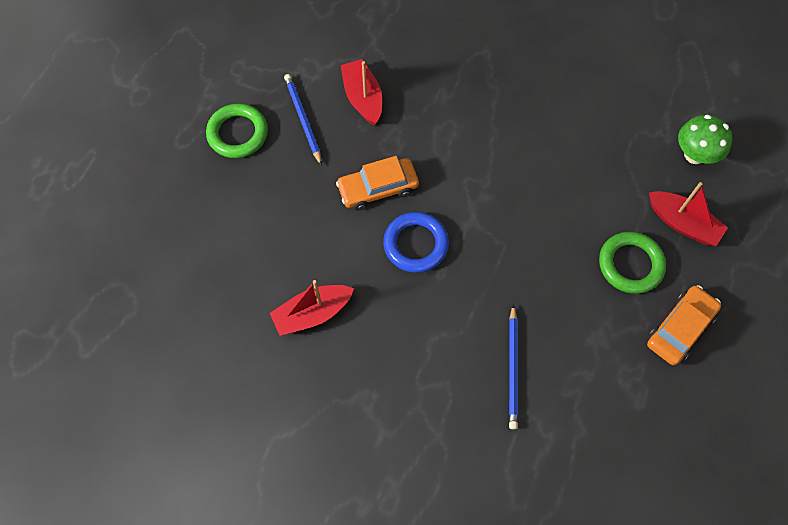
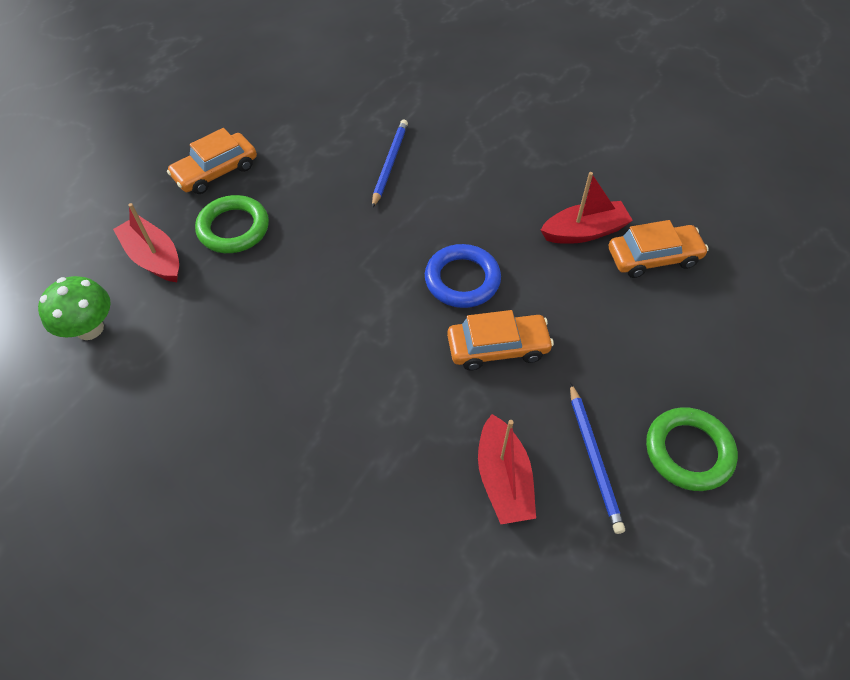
camera: 170 degrees left, 10 degrees down
(250, 294) = (653, 257): none -> orange car

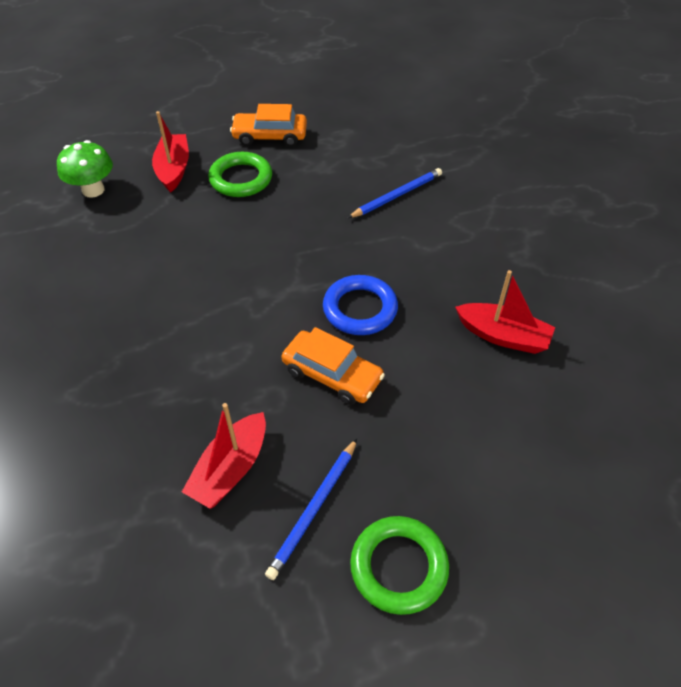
camera: 40 degrees right, 5 degrees down
(653, 257) = (545, 395): orange car -> none

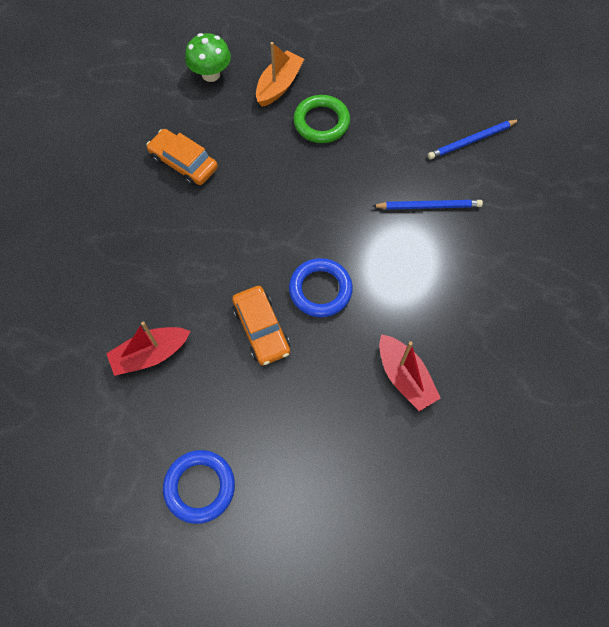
camera: 35 degrees right, 15 degrees up
(174, 169) = (279, 85): red boat -> orange boat
(270, 136) = (374, 91): orange car -> orange car (184, 163)
(314, 509) = (179, 415): blue pencil -> blue pencil (471, 141)
(399, 567) = (199, 487): green ring -> blue ring

